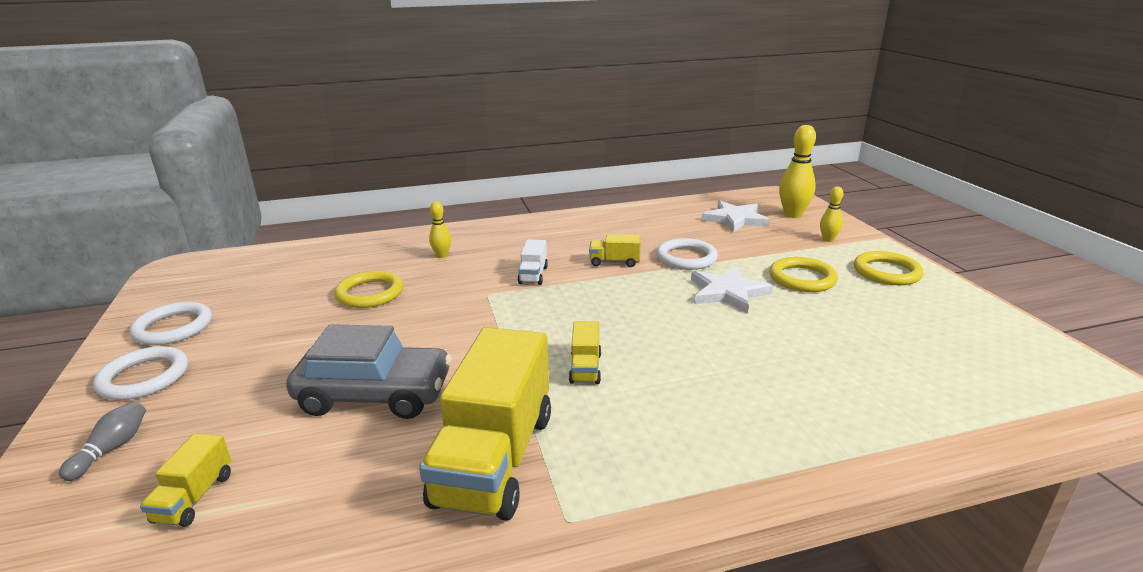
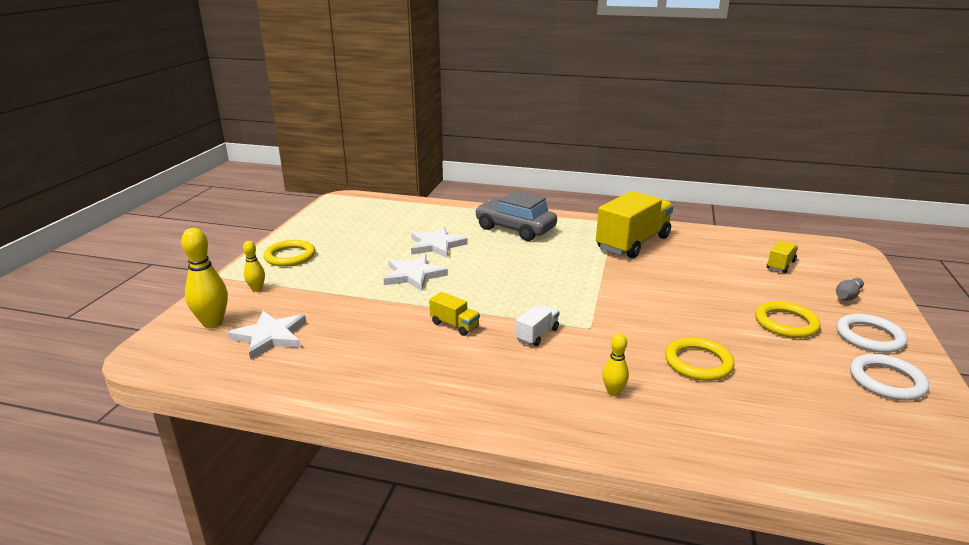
camera: 150 degrees left, 0 degrees up
(375, 395) = (692, 282): grey car -> grey car (515, 229)
(585, 368) = (560, 262): yellow truck -> none
(686, 258) = (392, 309): white ring -> none
(778, 340) = (436, 245): none -> white star
(802, 278) = (349, 269): yellow ring -> yellow ring (786, 323)

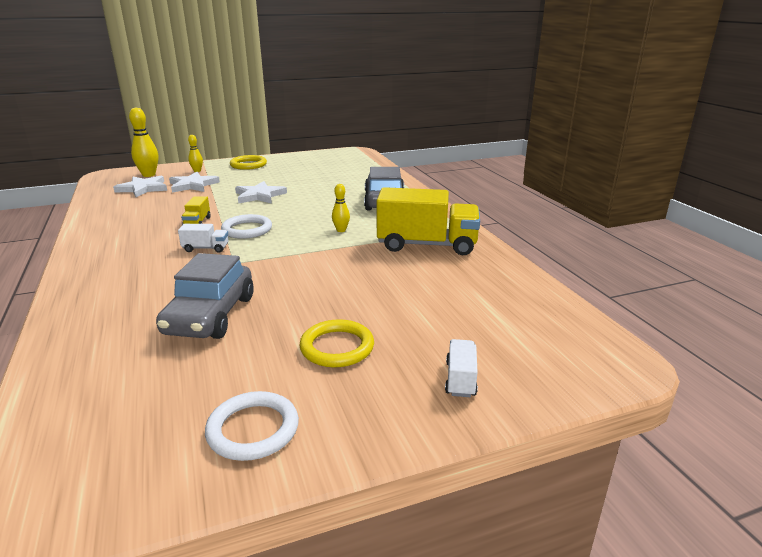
camera: 55 degrees right, 0 degrees up
(436, 245) = (316, 189): white star -> white star (193, 185)
(613, 392) = (137, 291): yellow bowling pin -> yellow bowling pin (341, 230)
(698, 362) = (210, 315): yellow ring -> grey car
(780, 265) = (490, 324): yellow truck -> none
(847, 296) = (460, 379): grey bowling pin -> white truck
(869, 337) = (359, 407): white ring -> white ring (247, 230)

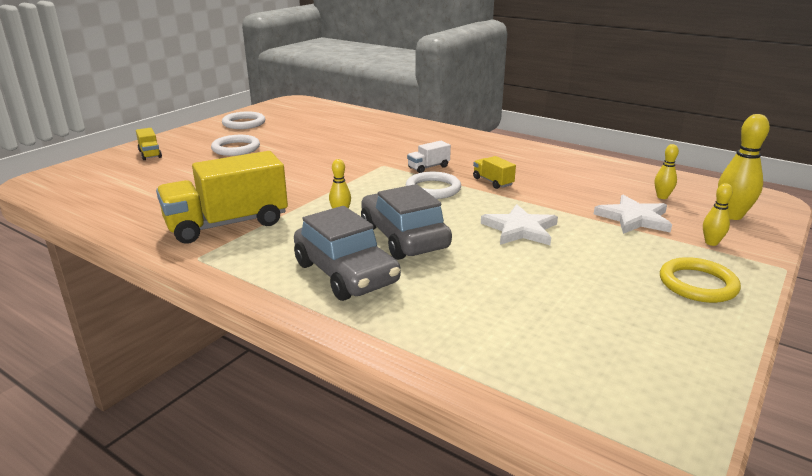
camera: 145 degrees right, 0 degrees up
(143, 188) = (662, 197): white star -> yellow bowling pin
(210, 315) = (335, 141): grey car -> grey car (404, 237)
(337, 347) = (236, 148): yellow ring -> white ring
(460, 379) = (150, 154): white truck -> yellow truck

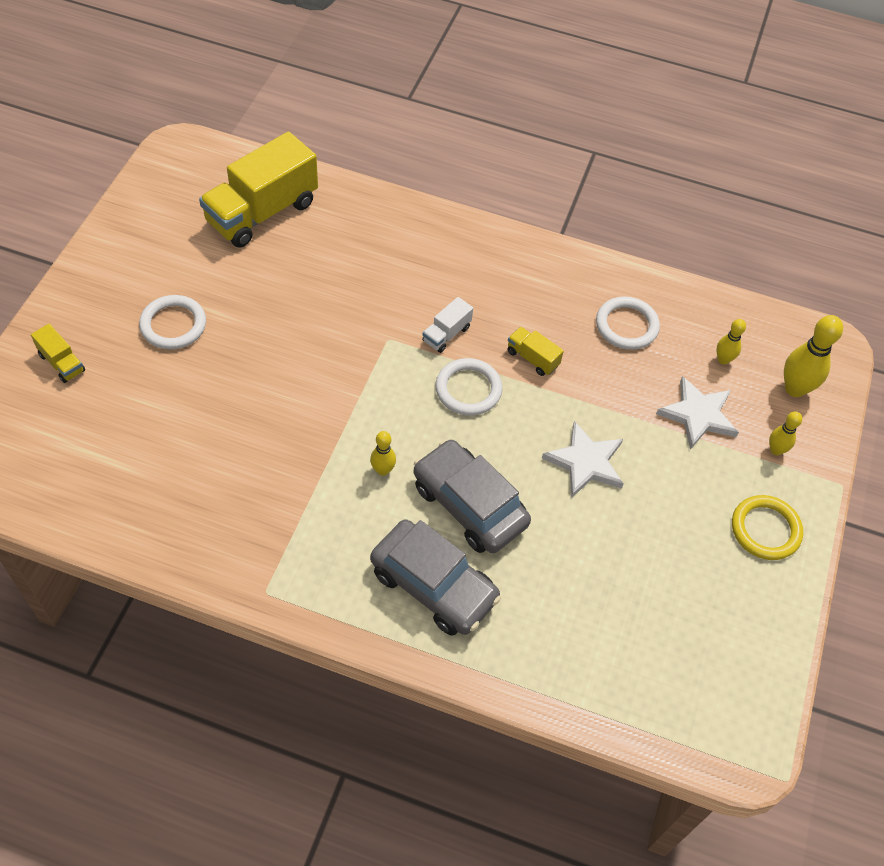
camera: 20 degrees left, 30 degrees up
(227, 224) = (263, 518): yellow truck -> yellow truck (262, 212)
(244, 123) = (143, 242): white ring -> white ring (626, 326)

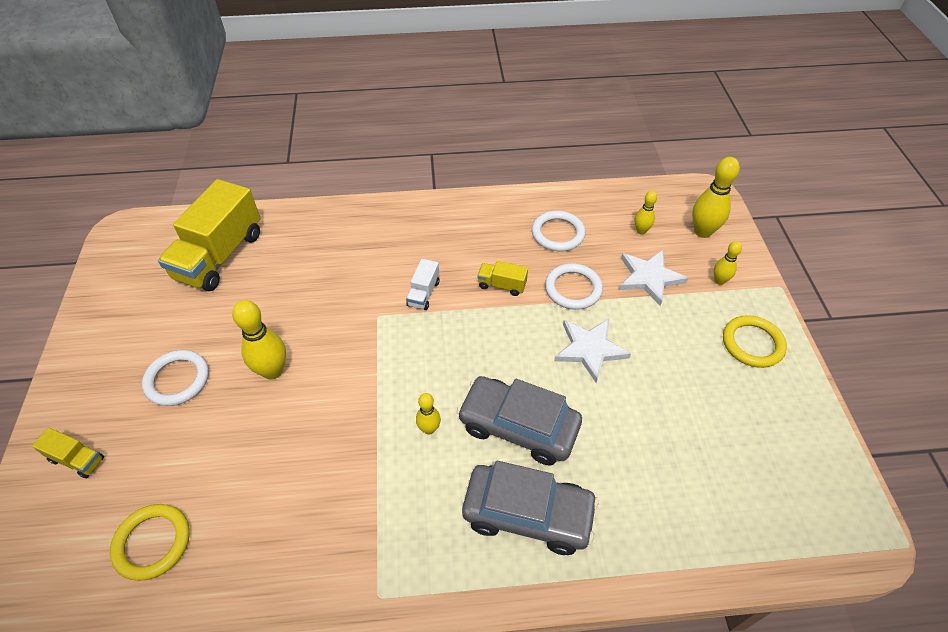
camera: 20 degrees left, 5 degrees down
(98, 462) = (152, 543): none -> yellow ring
(263, 353) = (272, 371): none -> yellow bowling pin
(468, 389) = (465, 330): white ring -> white ring (573, 289)

